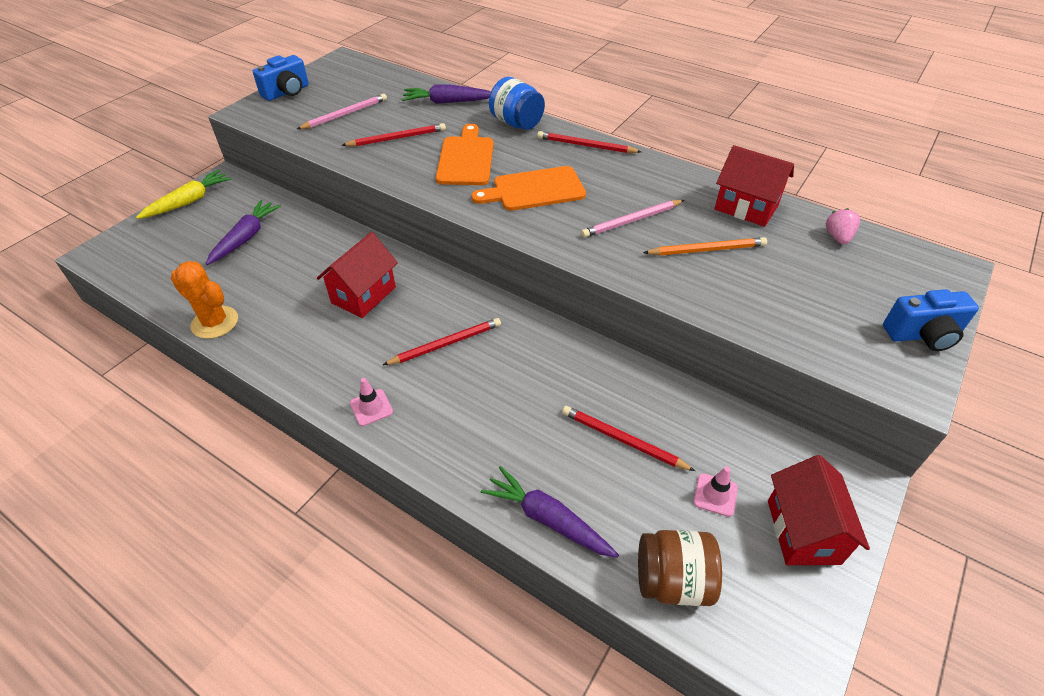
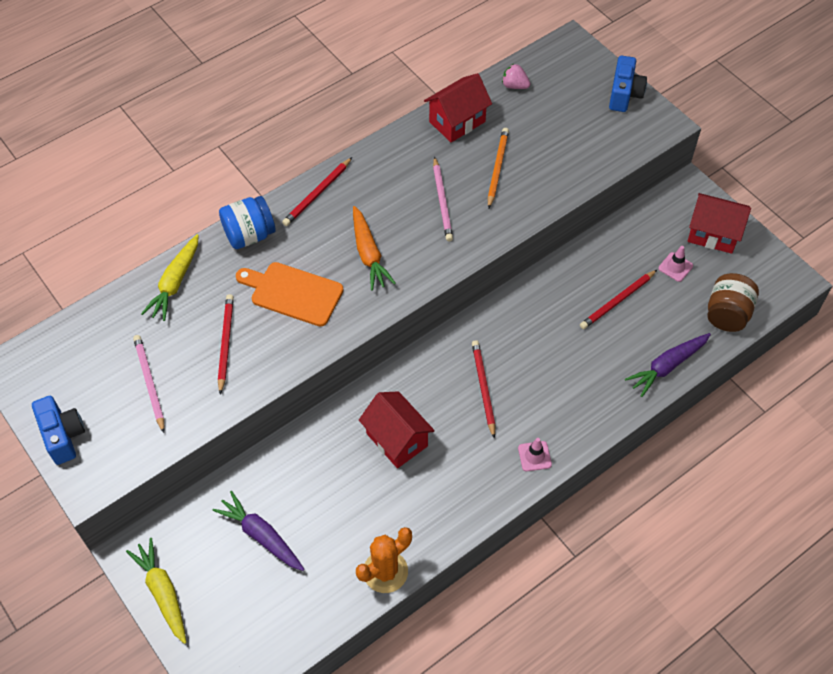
camera: 70 degrees left, 10 degrees up
(447, 102) = (175, 283): purple carrot -> yellow carrot
(534, 190) = (368, 254): orange cutting board -> orange carrot

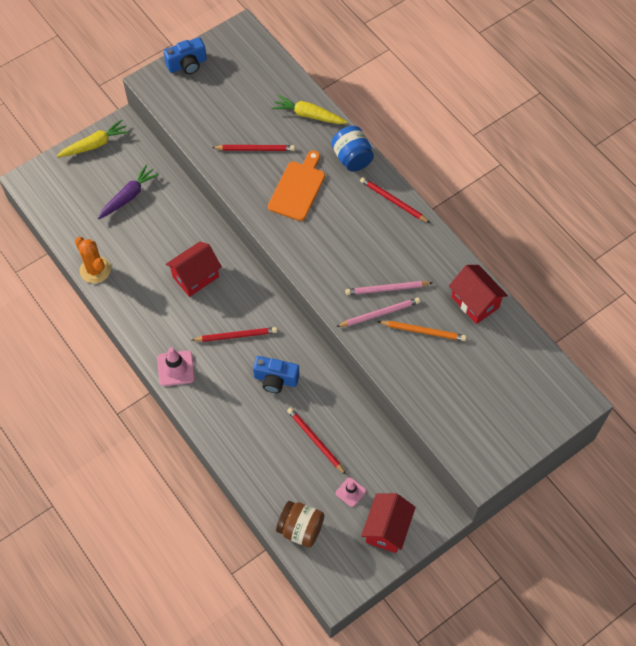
camera: 90 degrees right, 5 degrees up
(149, 383) = (225, 107): pink pencil -> pink pencil (379, 313)
(368, 254) = (333, 237): orange carrot -> none
(514, 86) = (521, 349): pink strawberry -> none
(534, 456) = (176, 368): pink traffic cone -> pink traffic cone, size x1.56
(624, 94) = (516, 442): blue camera -> blue camera (276, 379)
(667, 366) = (250, 473): purple carrot -> none

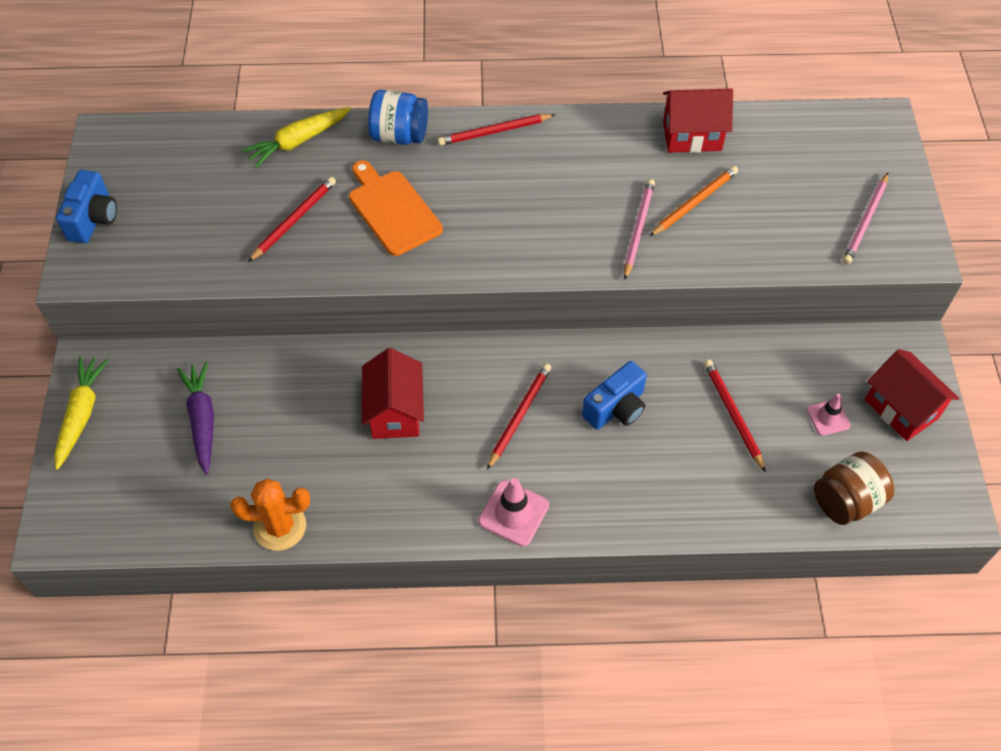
camera: 55 degrees left, 5 degrees down
(315, 441) = (732, 415): red pencil -> red pencil turned 75 degrees clockwise
(387, 289) = (610, 204): pink pencil -> pink pencil (865, 221)

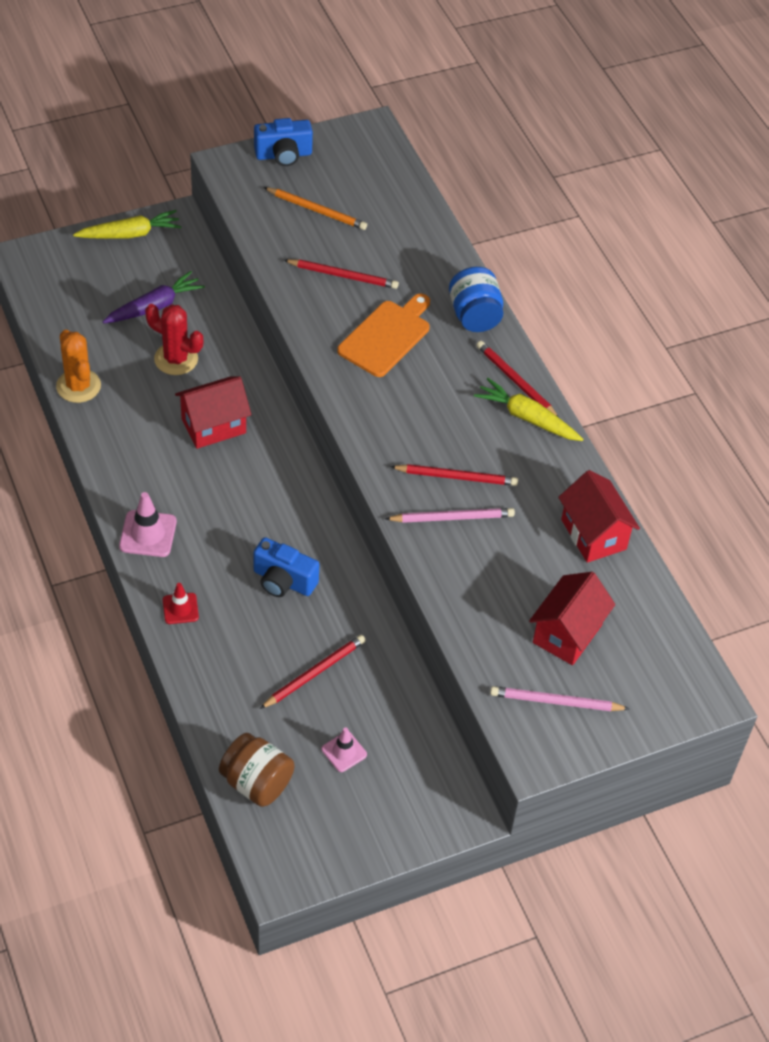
camera: 65 degrees right, 5 degrees down
(287, 421) = (176, 359): none -> red cactus
(298, 141) = (430, 250): yellow carrot -> yellow carrot (527, 418)
(519, 415) = (246, 512): red pencil -> red pencil (456, 477)
(620, 509) = (180, 608): none -> red traffic cone
(694, 202) = (507, 554): orange pencil -> orange pencil (317, 210)
(901, 409) = (381, 813): red house -> red house (567, 633)

